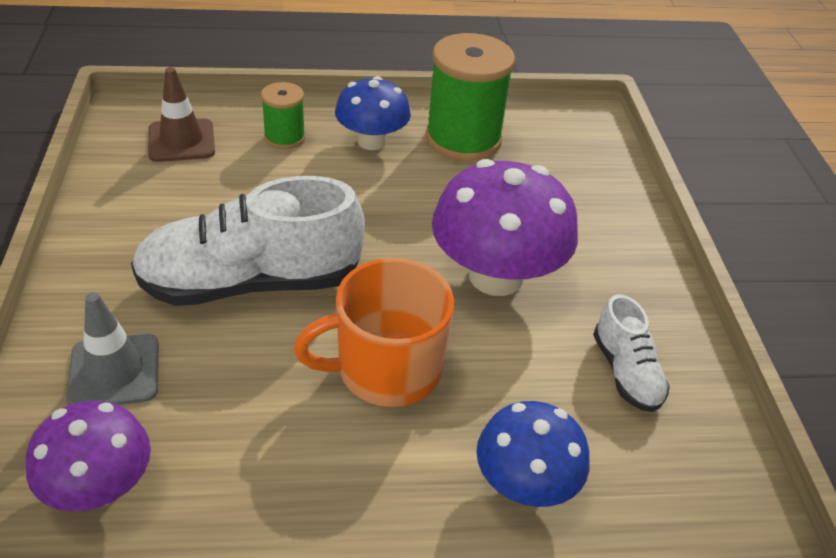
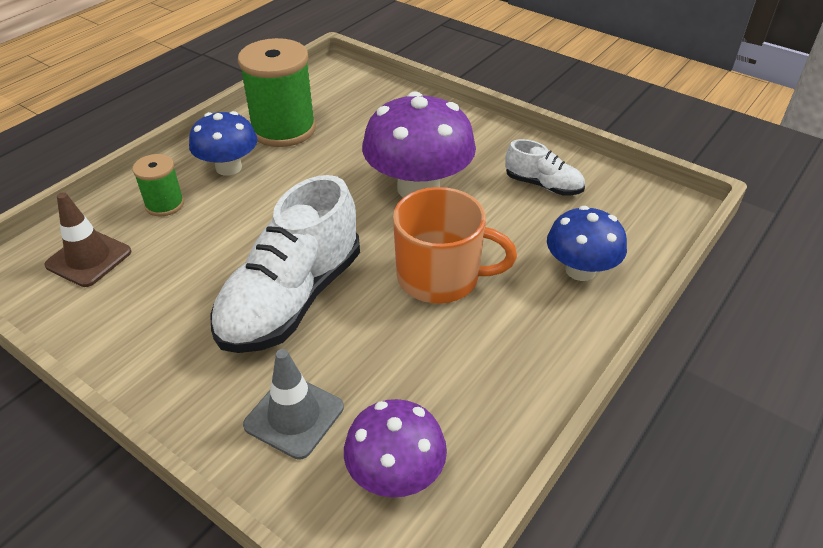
camera: 45 degrees left, 0 degrees up
(386, 369) = (440, 277): orange mug -> orange mug turned 105 degrees counterclockwise

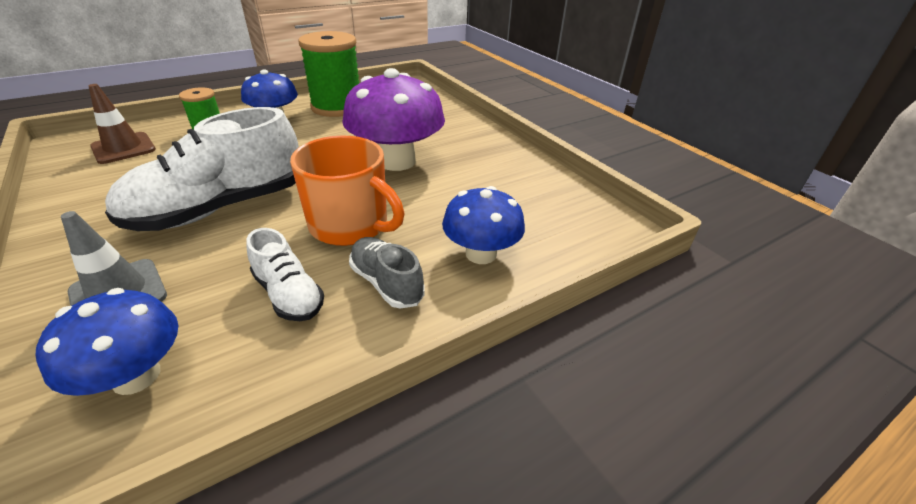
camera: 20 degrees right, 5 degrees down
(395, 474) = (136, 376): purple mushroom -> blue mushroom
(524, 324) = (386, 283): none -> grey shoe
(543, 185) = (503, 183): white shoe -> white shoe (289, 294)

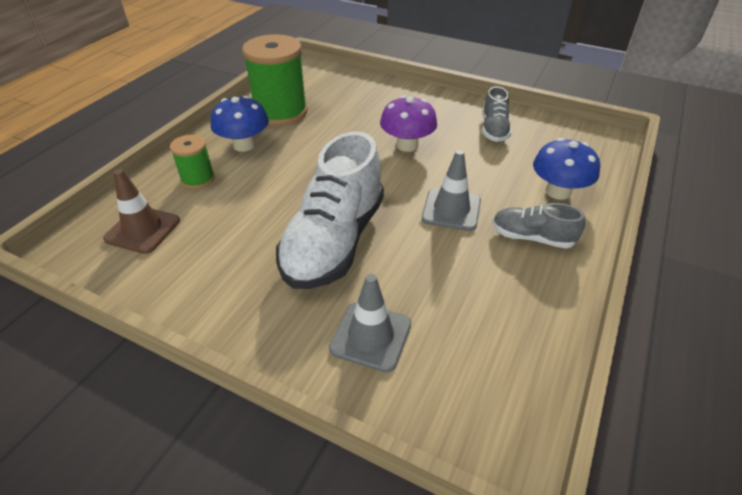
camera: 30 degrees left, 5 degrees up
(136, 376) = (476, 372): blue mushroom -> none
(289, 294) = (485, 275): white shoe -> none
(351, 225) = (451, 210): orange mug -> grey traffic cone
(396, 161) = (407, 145): purple mushroom -> purple mushroom, size x0.62
(498, 176) = (494, 129): none -> grey shoe

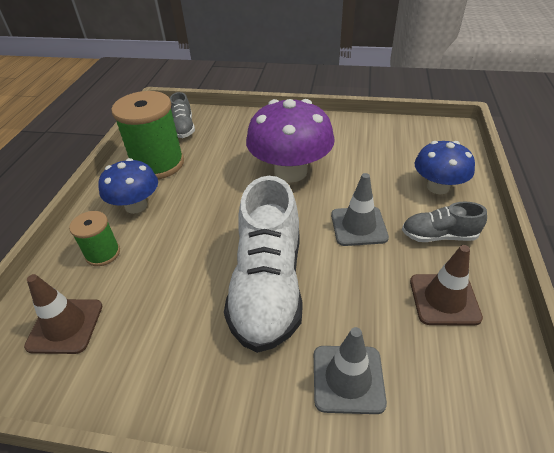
camera: 15 degrees left, 0 degrees up
(407, 145) = (290, 172): purple mushroom -> purple mushroom, size x1.60
(494, 129) = (357, 141): grey shoe -> grey shoe (183, 128)
(504, 295) = (444, 299): none -> brown traffic cone

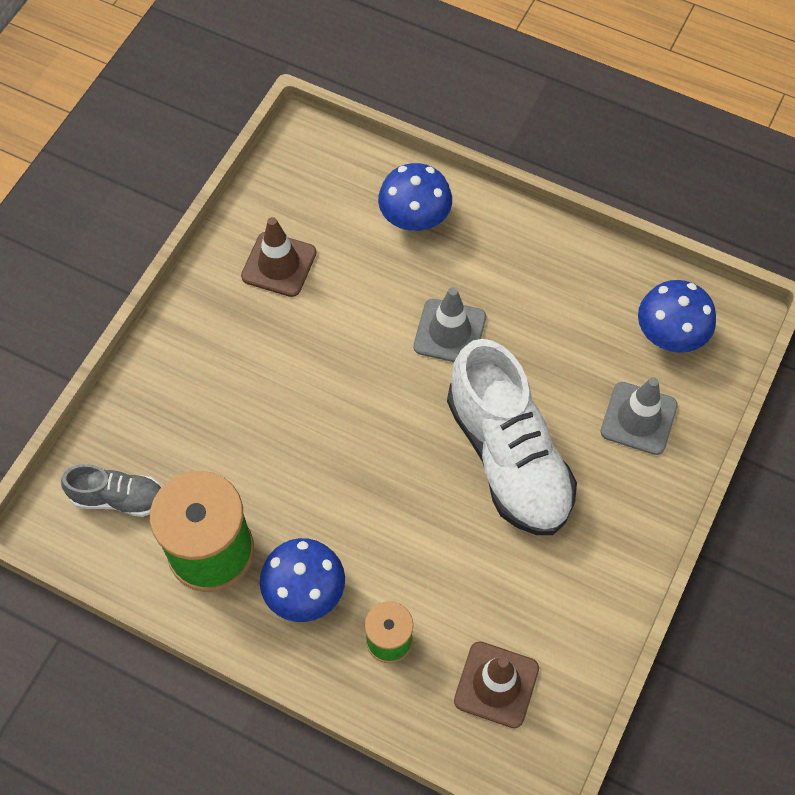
camera: 75 degrees left, 20 degrees up
(268, 286) = (508, 457): white shoe -> white shoe turned 45 degrees clockwise
(290, 172) = (312, 372): purple mushroom -> none
(439, 236) = (495, 259): grey shoe -> none
(444, 299) = (579, 299): brown traffic cone -> brown traffic cone (279, 264)
(458, 387) = (670, 335): none -> blue mushroom

